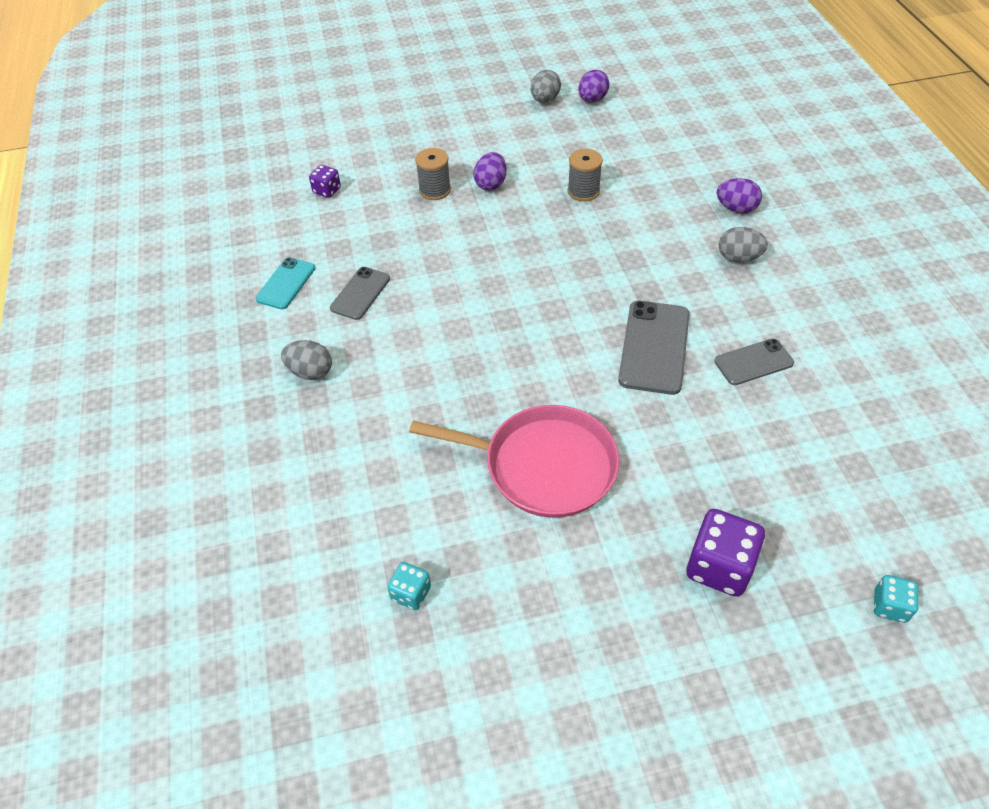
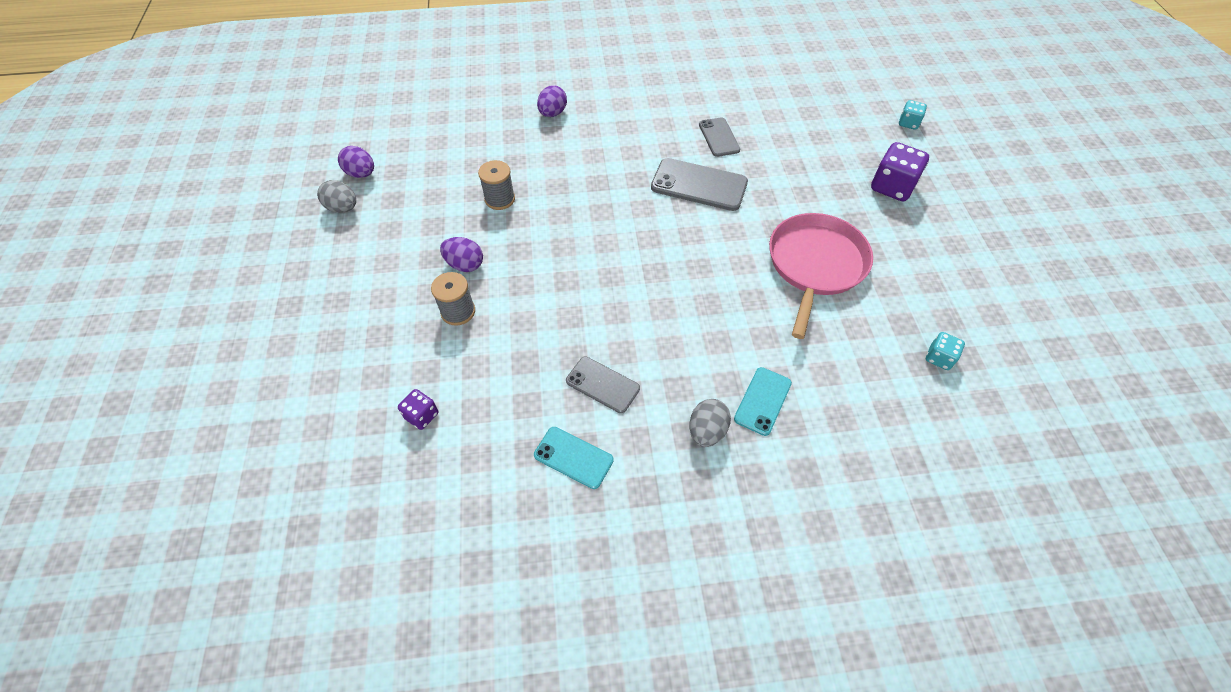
camera: 85 degrees left, 5 degrees up
(345, 415) = (763, 401): none -> turquoise phone
(738, 258) = (610, 123): grey egg -> none

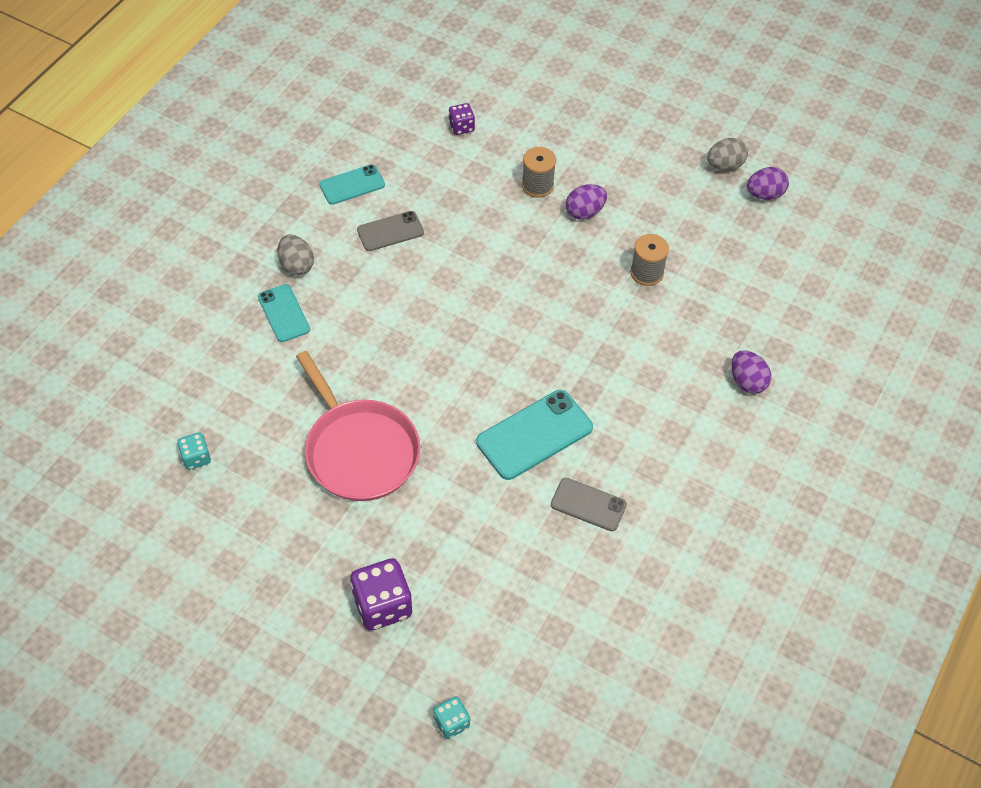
camera: 125 degrees right, 0 degrees up
(699, 185) = (534, 435): grey phone -> turquoise phone

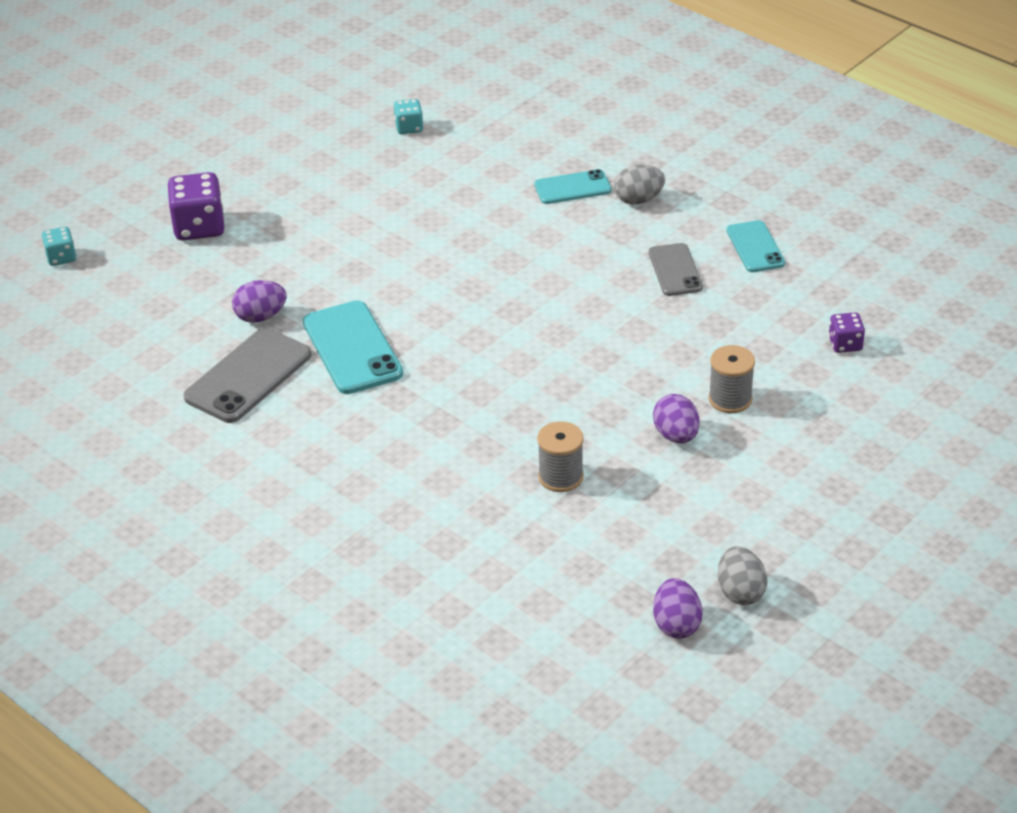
camera: 105 degrees right, 15 degrees down
(359, 450) = (379, 226): pink pan -> none
(588, 504) = (248, 376): grey phone -> grey phone, size x1.61
(747, 381) = (362, 538): purple egg -> purple egg (261, 317)

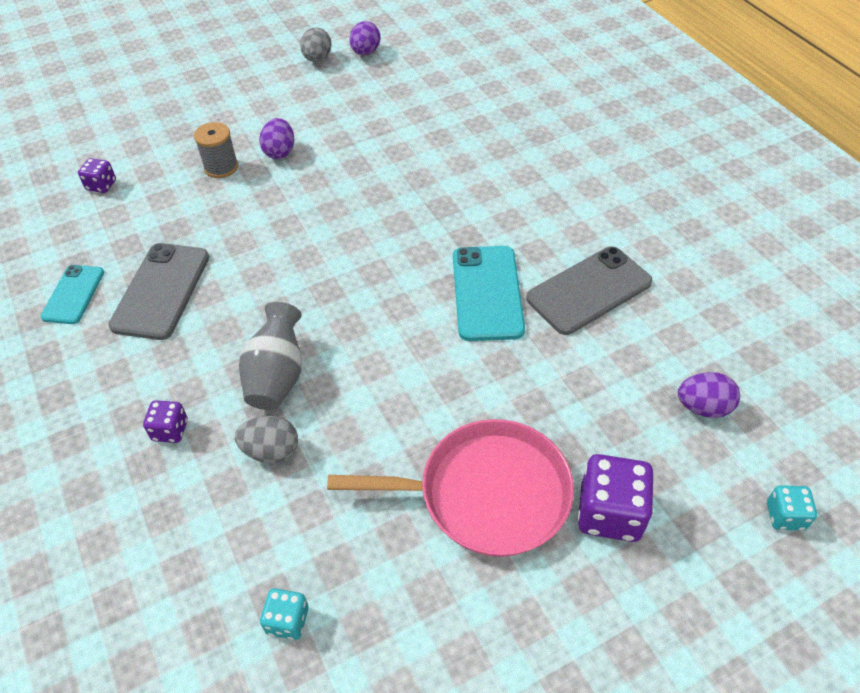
camera: 160 degrees left, 10 degrees up
(261, 317) = (563, 354): purple egg -> purple egg (703, 407)
(298, 214) = (486, 493): none -> pink pan
(512, 239) = (277, 376): none -> grey vase
(561, 477) = (378, 145): grey spool -> none
(572, 188) = (170, 430): turquoise phone -> purple dice
(638, 200) = (121, 389): grey egg -> grey egg (271, 451)
(675, 270) = (161, 291): grey phone -> grey phone, size x1.61

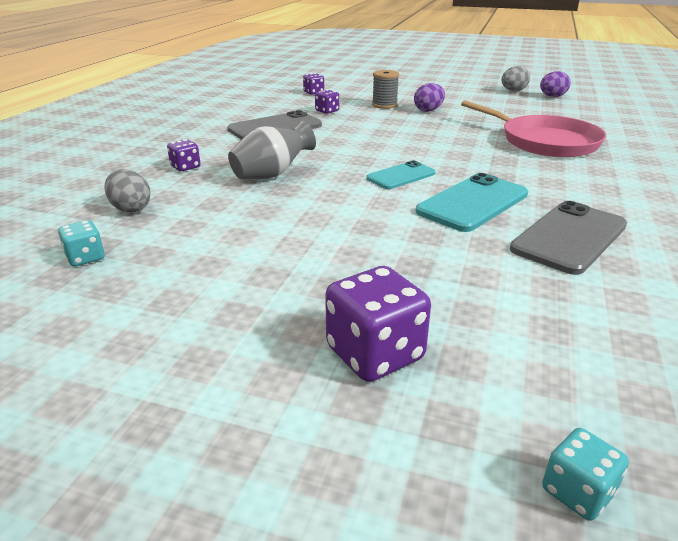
camera: 45 degrees right, 20 degrees down
(73, 294) = (236, 114): turquoise phone -> turquoise phone (401, 176)
(174, 219) = (327, 111): none -> purple dice
(271, 451) = (214, 196): grey egg -> grey egg (131, 209)
(486, 493) = (297, 283): pink pan -> pink pan (544, 141)
(589, 290) = (569, 237): grey phone -> grey phone turned 60 degrees counterclockwise
(703, 407) = (589, 353): purple egg -> none

